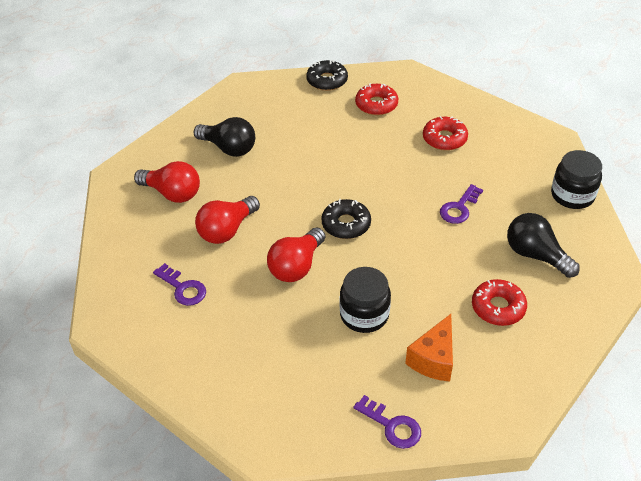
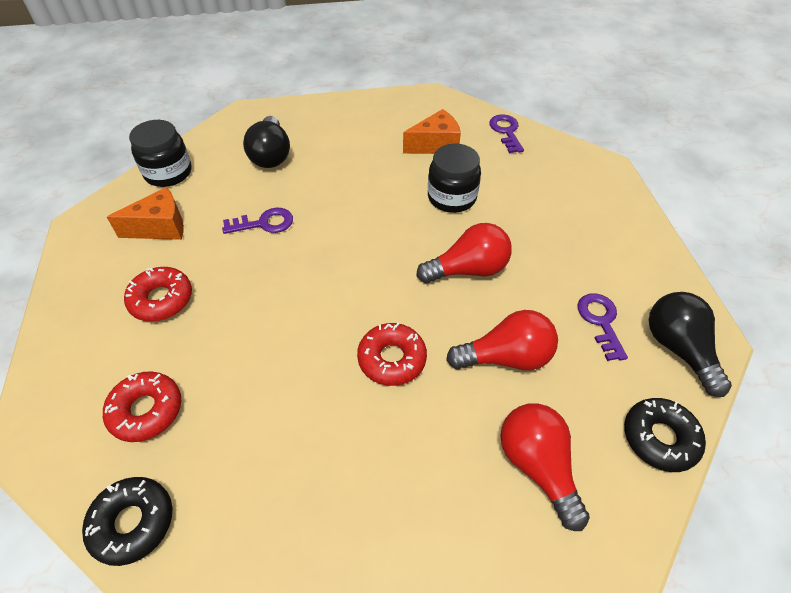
camera: 140 degrees left, 5 degrees up
(229, 148) = (402, 493): black light bulb -> black light bulb (678, 349)
(346, 224) = (379, 278): black donut -> black donut (659, 438)
(498, 307) = (350, 144): red donut -> red donut (392, 359)
(511, 165) = (160, 227): none -> orange cheese

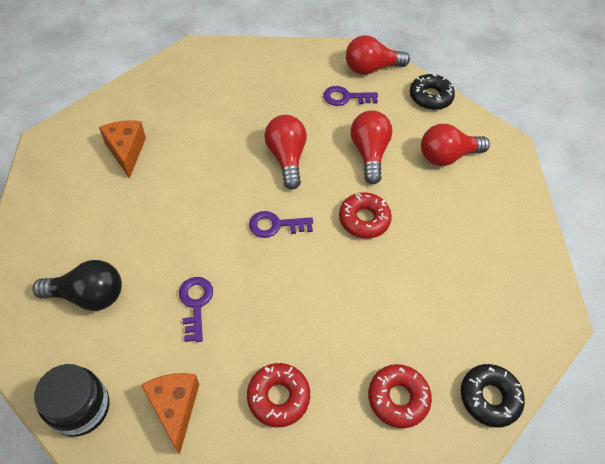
camera: 85 degrees left, 5 degrees up
(451, 197) = (202, 153): black jar -> none
(506, 131) = (127, 98): purple key -> purple key (275, 225)
(678, 349) = (371, 68): black light bulb -> red light bulb

